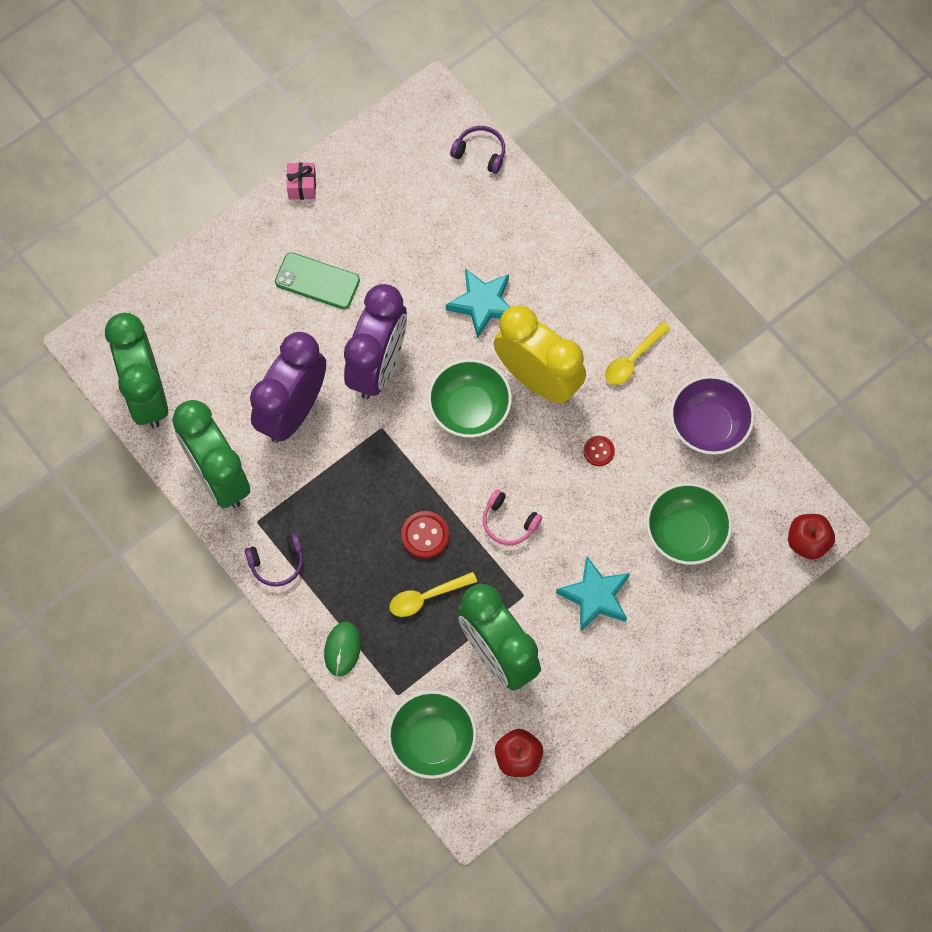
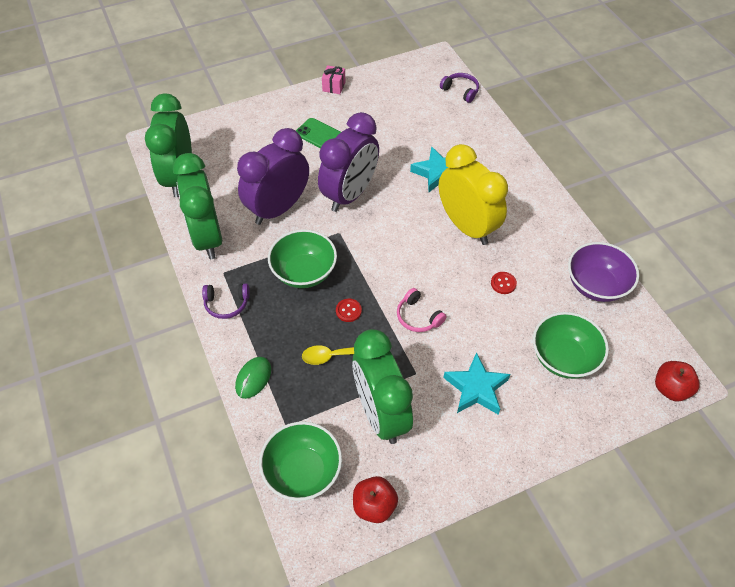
camera: 15 degrees right, 15 degrees down
(425, 535) = (348, 311): red button -> red button, size x0.66
(469, 409) = (409, 235): green bowl -> green bowl (304, 272)
(632, 359) = (543, 229): yellow spoon -> none

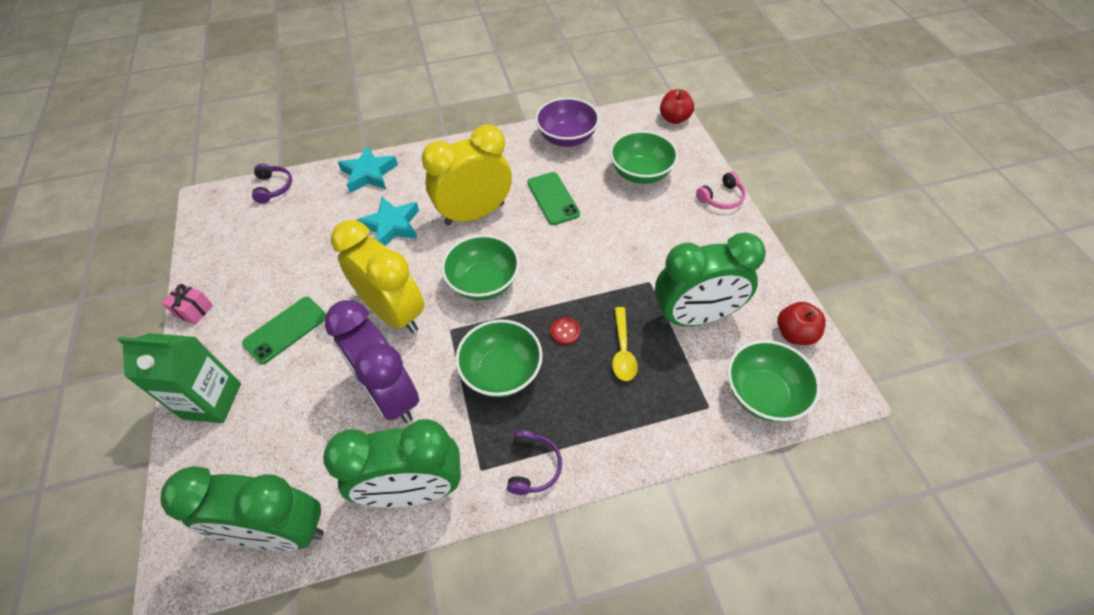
camera: 80 degrees left, 0 degrees up
(253, 378) = (647, 439): green mouse -> none
(265, 118) = (212, 401): none -> green carton
(350, 194) = (394, 312): purple clock -> yellow clock
(389, 246) = (483, 283): none -> green bowl
(418, 317) = (582, 270): pink headphones -> pink headphones (721, 198)
(461, 91) = (274, 187): purple headphones -> purple headphones turned 120 degrees clockwise
(476, 388) = (668, 238): turquoise star -> turquoise star (369, 174)
(503, 283) = (553, 198): red button -> green phone

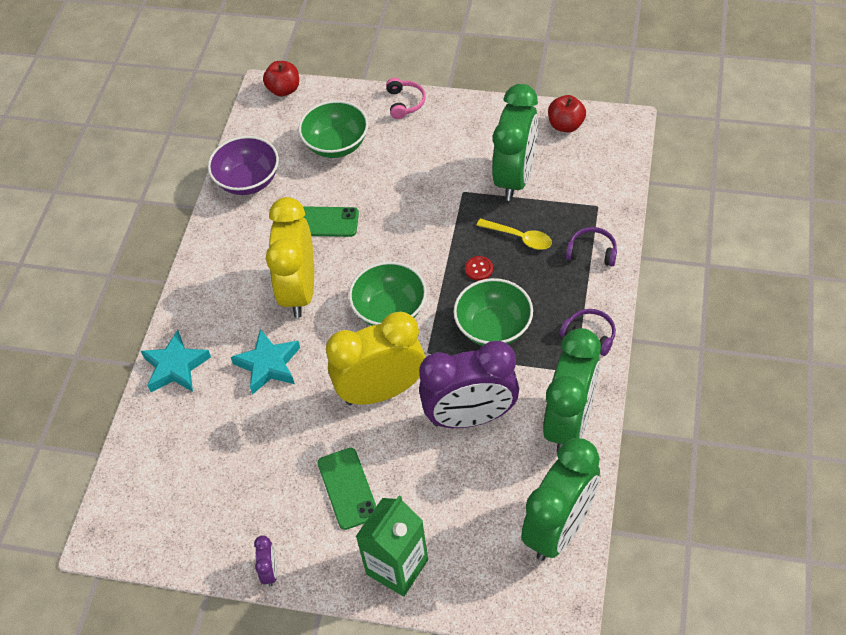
camera: 60 degrees left, 0 degrees up
(194, 310) = (270, 571): pink gift -> purple clock
(274, 187) = (130, 465): purple headphones -> purple headphones (592, 252)
(763, 394) = (604, 169): green bowl -> none

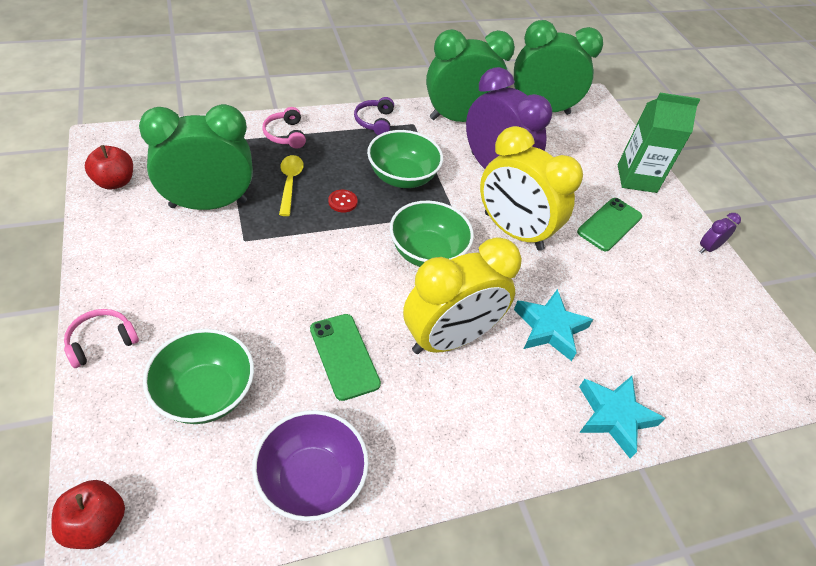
camera: 130 degrees left, 5 degrees down
(592, 252) = (285, 135): purple headphones -> pink headphones

